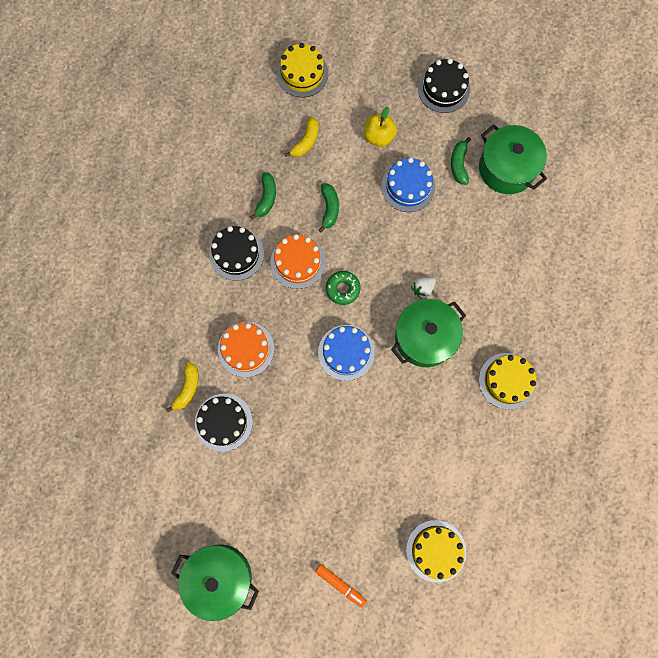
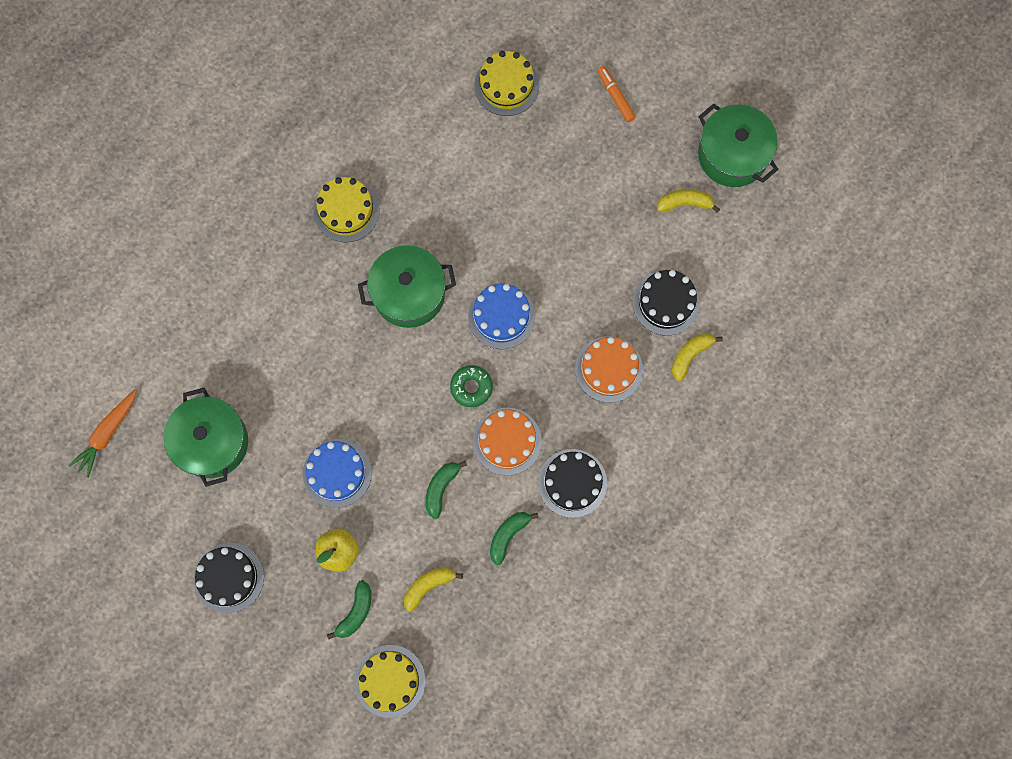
camera: 155 degrees left, 0 degrees up
(242, 514) = (685, 203): none -> yellow banana
(422, 289) = (383, 347): white strawberry -> none
(459, 164) = (264, 473): green banana -> green banana (355, 612)
(581, 142) = (107, 434): none -> orange carrot

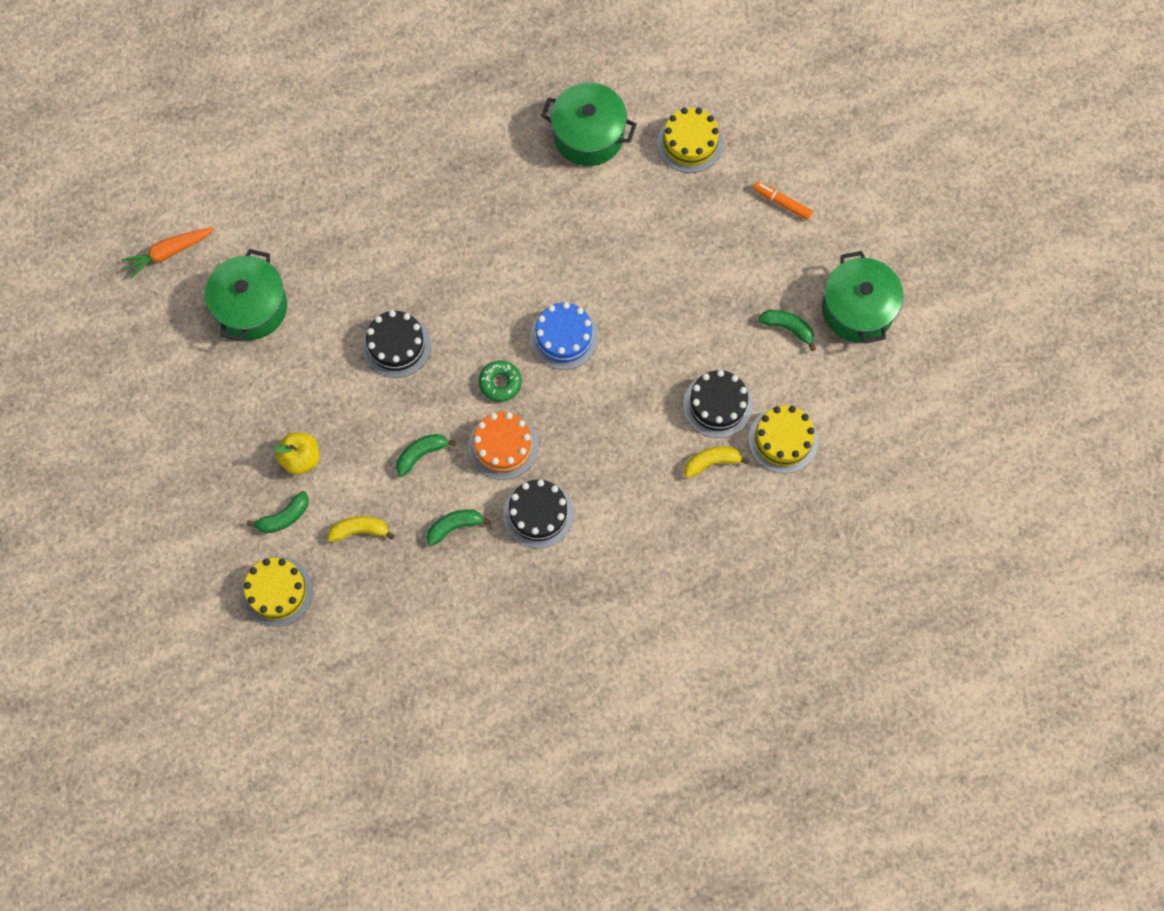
camera: 30 degrees right, 5 degrees down
(229, 577) = (196, 428): black cake -> black cake (396, 345)
(337, 473) = (340, 391): blue cake -> none
(346, 210) = (484, 175): yellow cake -> yellow cake (783, 440)
(409, 293) = (495, 274): green pot -> green pot (588, 135)
(609, 369) = (631, 434): orange cake -> none
(615, 96) = (782, 203): orange marker -> orange marker turned 60 degrees counterclockwise
(685, 203) = (788, 328): yellow banana -> green banana

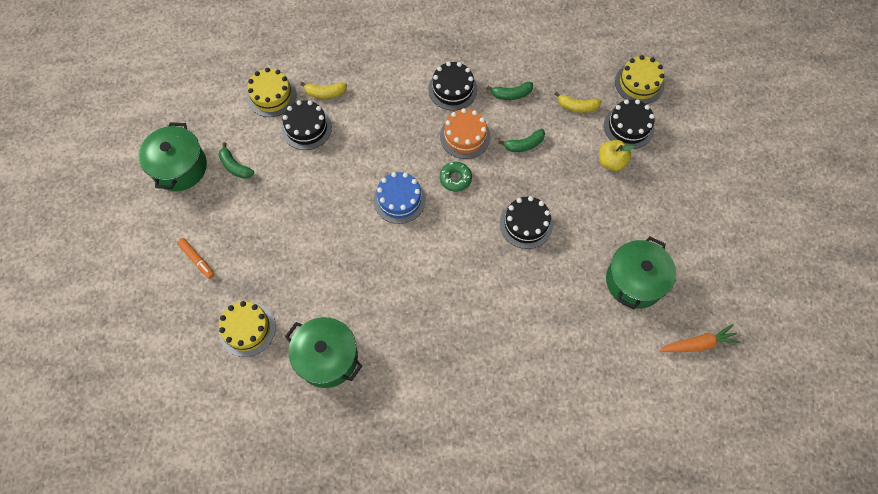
camera: 165 degrees left, 5 degrees down
(284, 517) = (628, 127): green banana -> black cake

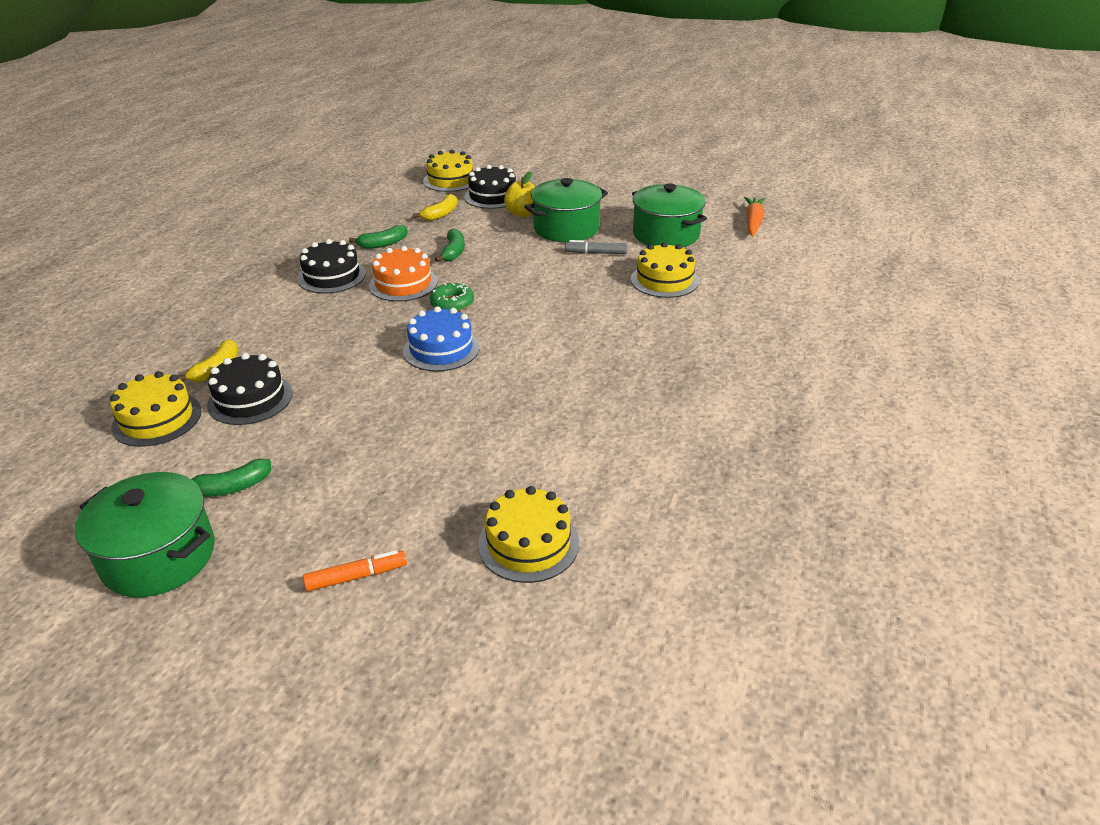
camera: 65 degrees left, 30 degrees down
(327, 357) = (629, 468): green pot -> green pot (566, 228)
(511, 94) = (383, 244): green banana -> green banana turned 45 degrees clockwise
(526, 224) = (552, 274): black cake -> none
(558, 305) = (664, 280): none -> yellow cake
(575, 241) = (596, 253): none -> grey marker

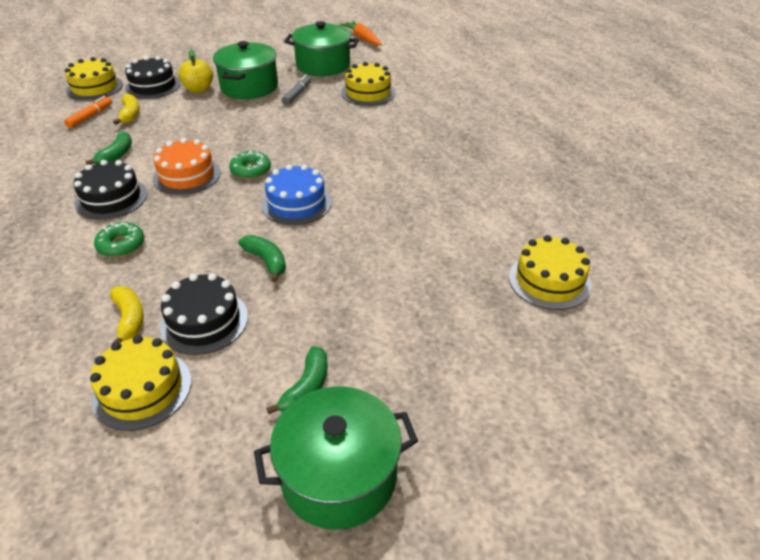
camera: 45 degrees left, 5 degrees up
(287, 314) = (121, 245): none -> green donut
(356, 576) = (494, 373): orange marker -> orange marker (90, 116)
(453, 252) = (189, 136): green banana -> green banana (266, 261)
(596, 253) = (297, 94): grey marker -> grey marker turned 150 degrees clockwise

